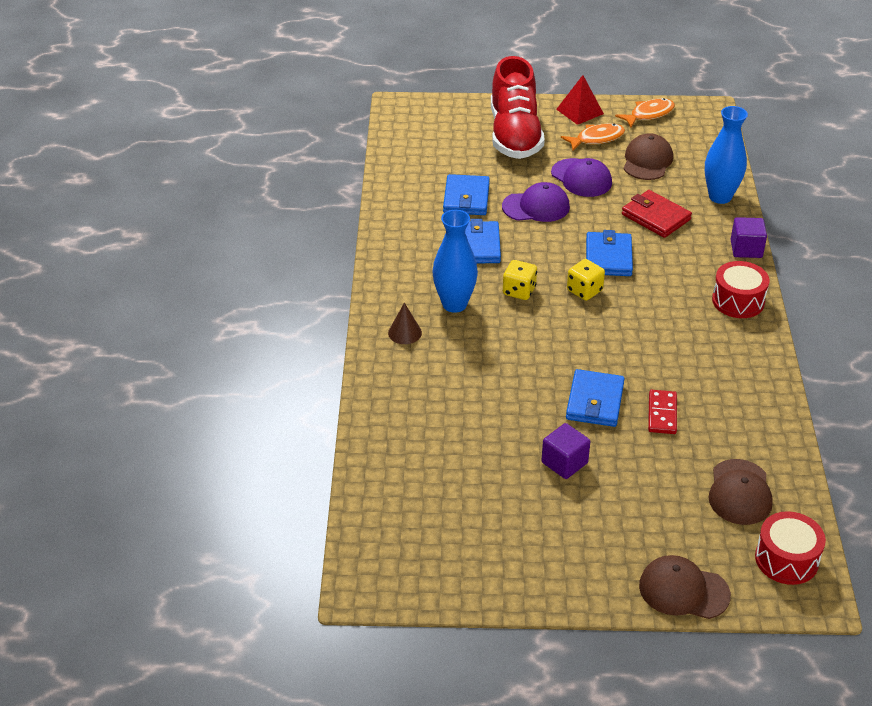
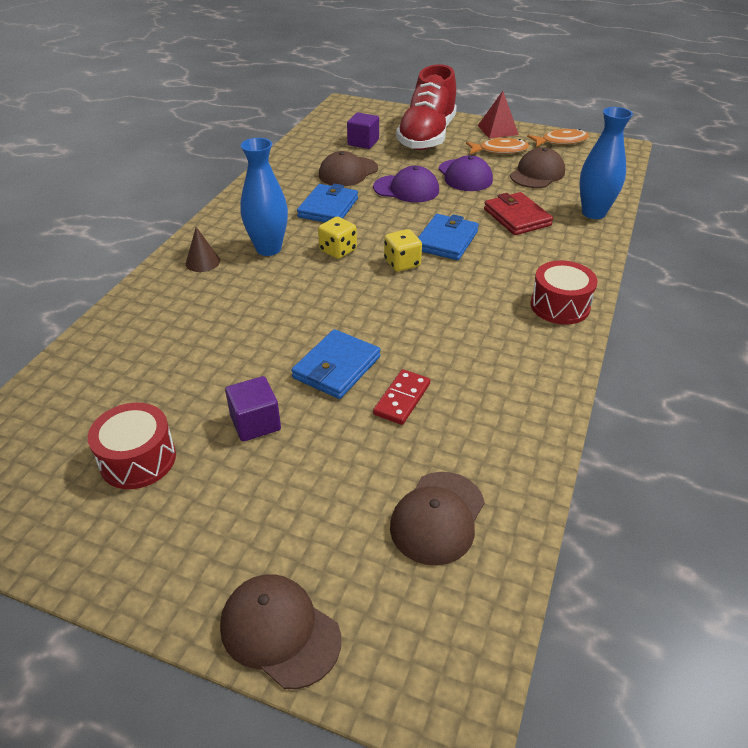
camera: 20 degrees right, 0 degrees up
(466, 198) = (348, 172): blue wallet -> brown cap
(746, 249) = (596, 261): purple cube -> purple cube (363, 142)
(786, 559) = (447, 632): red drum -> red drum (138, 459)

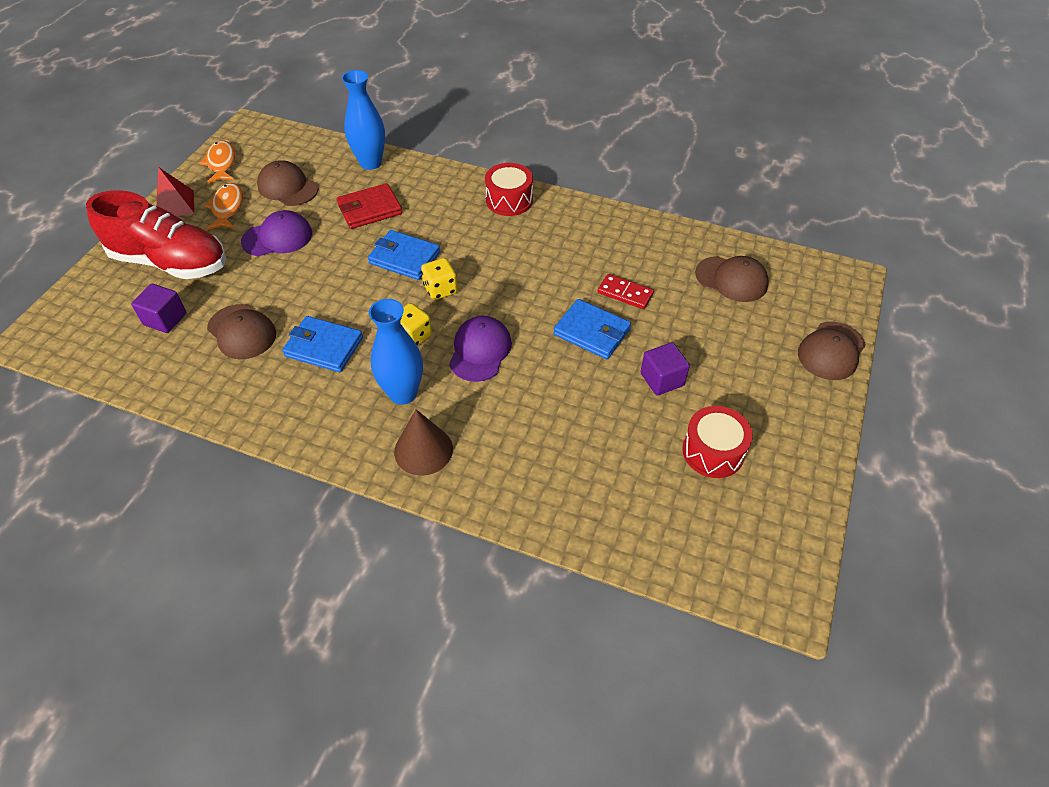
camera: 90 degrees left, 10 degrees up
(203, 262) = (423, 450): brown cone -> brown cone, size x1.52
(406, 189) = (296, 283): purple cap -> purple cap (480, 351)

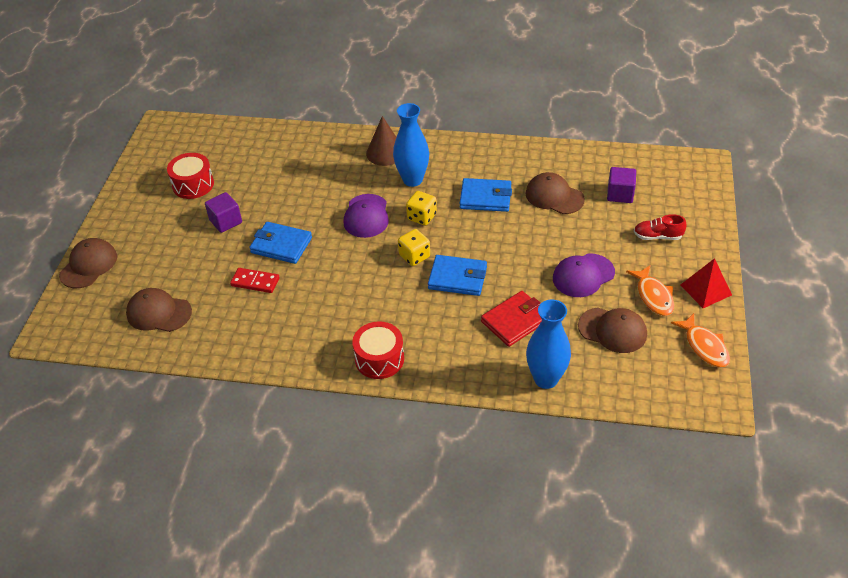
camera: 170 degrees right, 5 degrees down
(170, 262) = (657, 236): red shoe -> red shoe, size x0.42

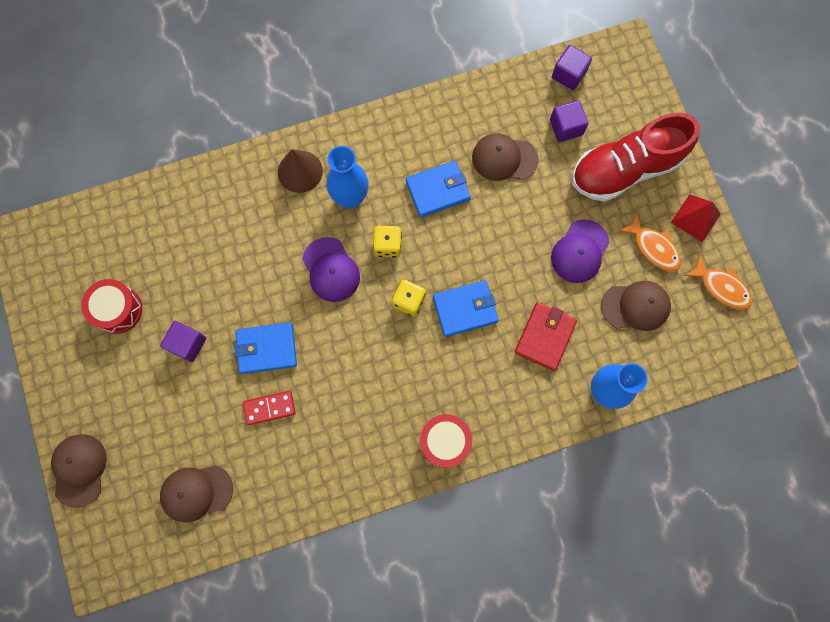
camera: 30 degrees left, 30 degrees up
(642, 164) = (568, 74): none -> purple cube
(657, 236) = (625, 169): red shoe -> red shoe, size x2.37

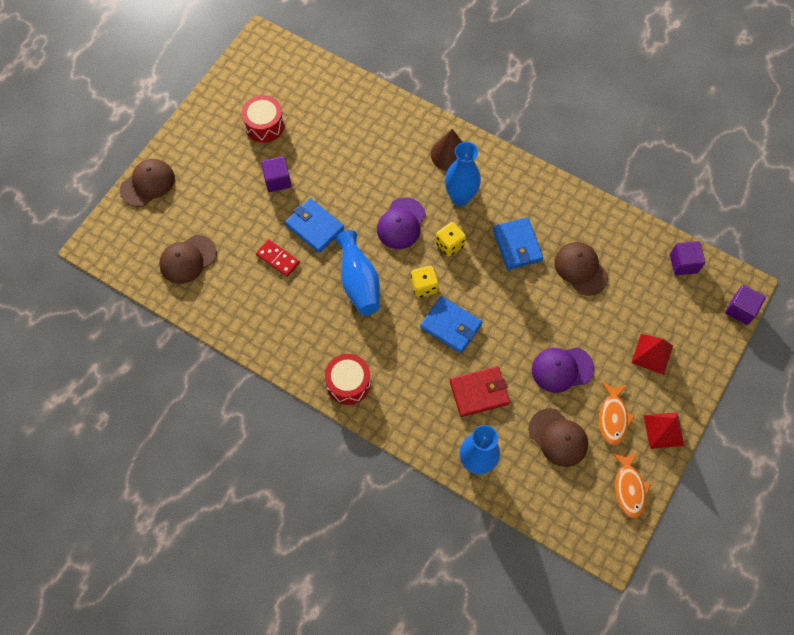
camera: 50 degrees right, 10 degrees down
(196, 492) = (188, 259): brown cap -> brown cap turned 75 degrees counterclockwise
(356, 353) = (359, 282): none -> blue vase
(437, 190) = (517, 245): blue wallet -> blue wallet turned 45 degrees clockwise
(566, 127) = (643, 291): purple cube -> purple cube (740, 310)
(625, 169) = (652, 354): red shoe -> red pyramid

